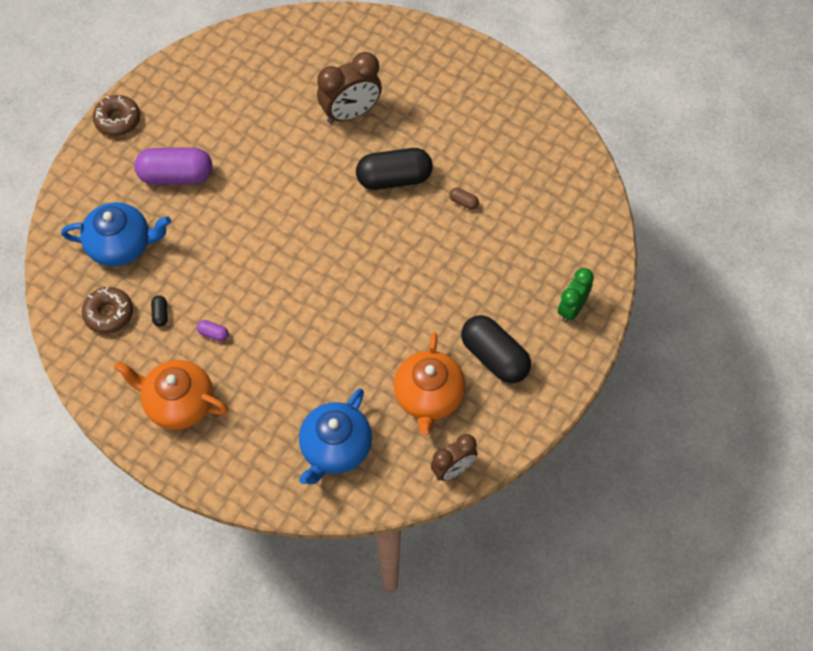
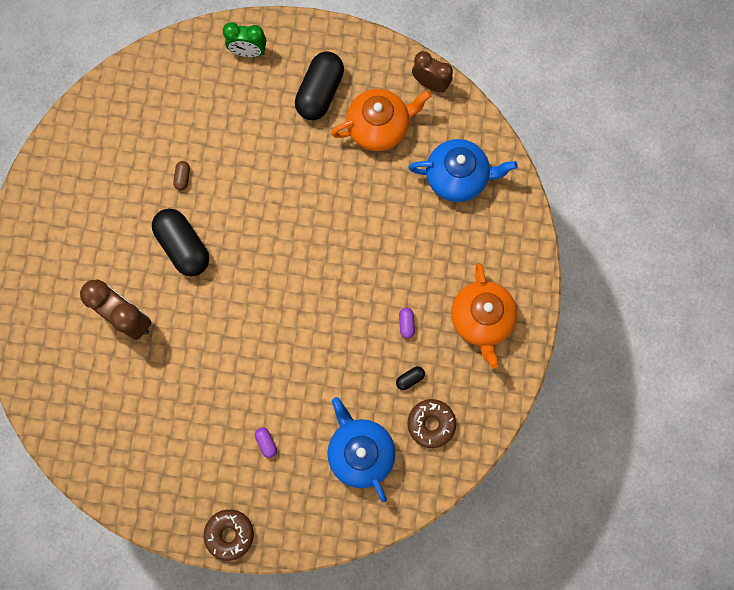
camera: 115 degrees left, 15 degrees up
(176, 176) = (266, 442): purple capsule -> purple capsule, size x0.41

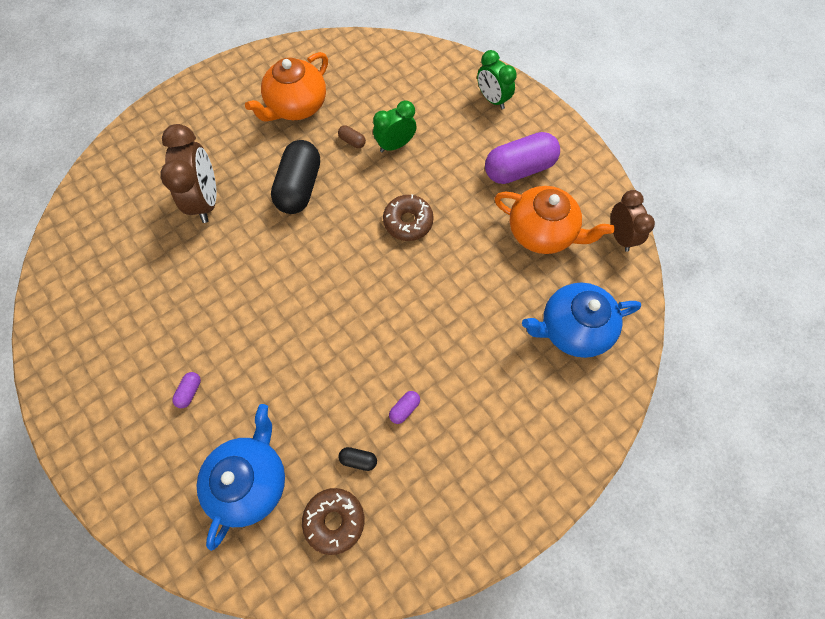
camera: 45 degrees right, 10 degrees down
(183, 178) = (352, 141): brown capsule -> brown capsule turned 75 degrees clockwise
(216, 152) = (395, 145): none -> green clock
(229, 534) = (79, 437): brown donut -> brown donut (408, 222)
(320, 93) = (519, 169): black capsule -> purple capsule
(457, 177) = (572, 329): blue teapot -> blue teapot turned 120 degrees clockwise
(481, 319) = (475, 471): orange teapot -> orange teapot (296, 106)

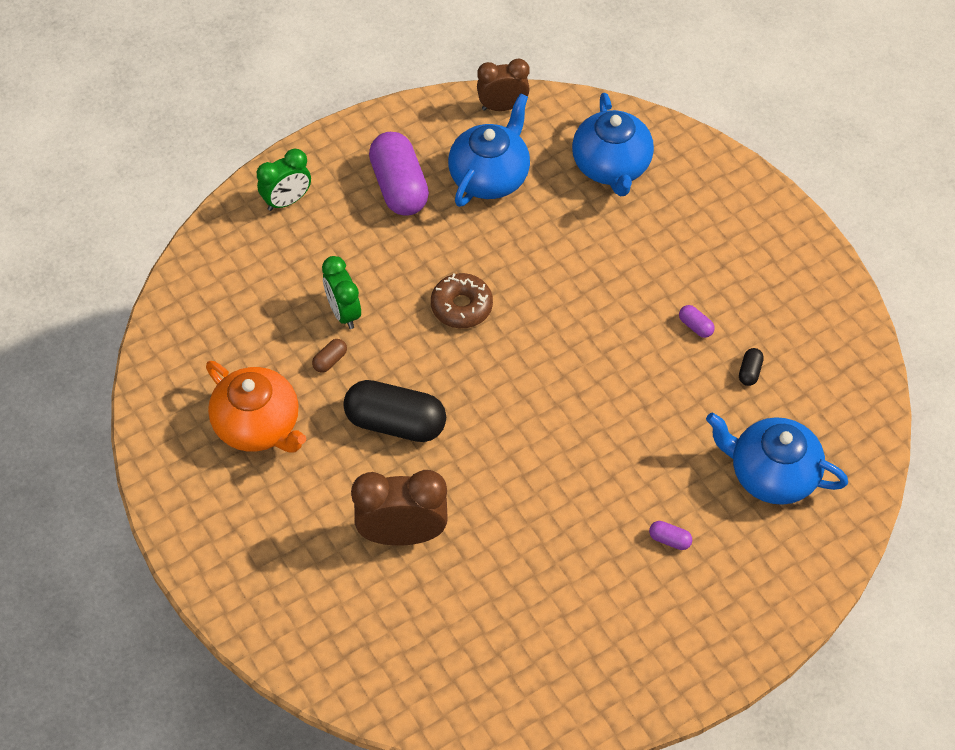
camera: 85 degrees left, 10 degrees down
(334, 520) = (811, 396): brown donut -> none
(542, 232) = (490, 176): orange teapot -> blue teapot

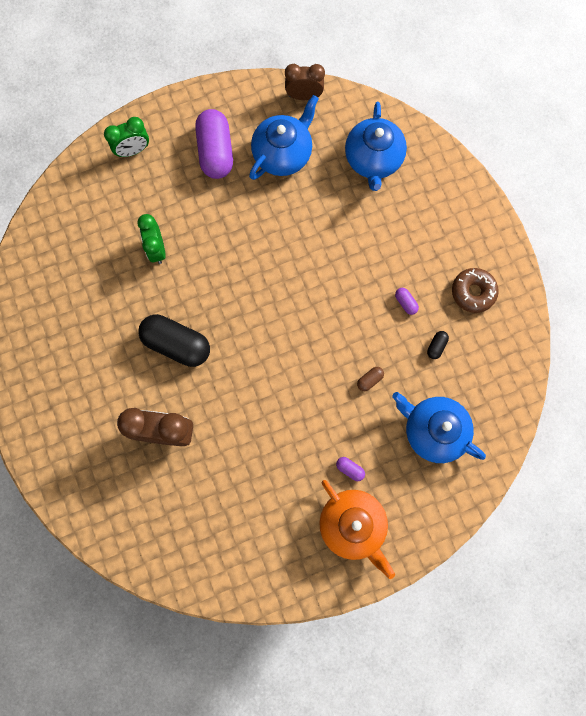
camera: 10 degrees right, 20 degrees up
(258, 425) = (81, 329): orange teapot -> orange teapot (353, 525)
(330, 360) = (140, 286): brown capsule -> brown capsule (369, 380)
(461, 306) = (241, 258): brown donut -> brown donut (473, 292)

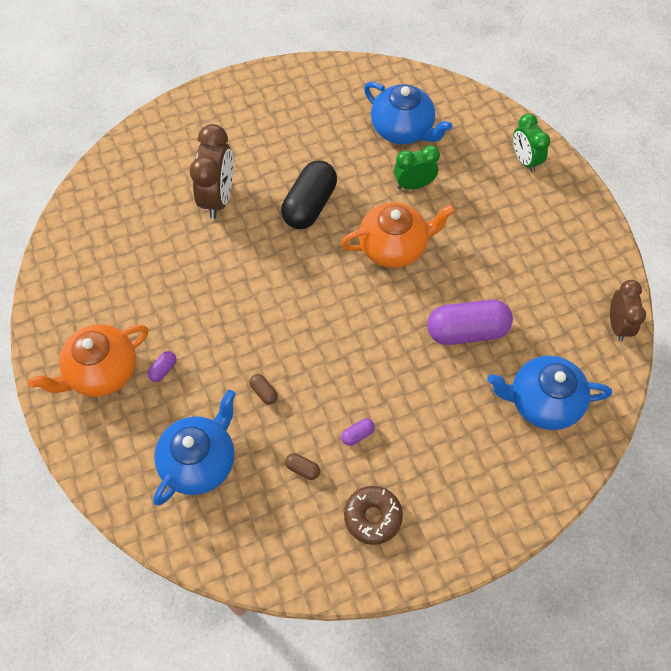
camera: 90 degrees right, 15 degrees down
(216, 152) = (532, 236): purple capsule -> purple capsule (467, 331)
(225, 269) = (394, 247): none -> orange teapot
(283, 154) = (538, 302): blue teapot -> blue teapot (403, 129)
(436, 346) = (302, 469): black capsule -> brown capsule

